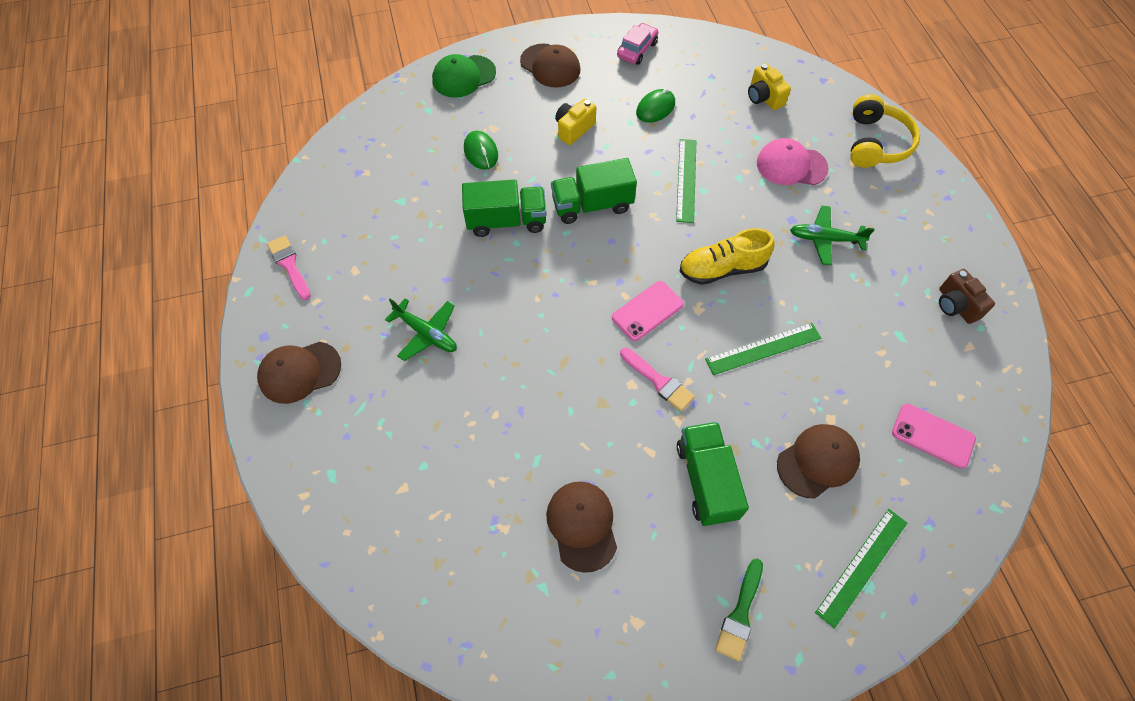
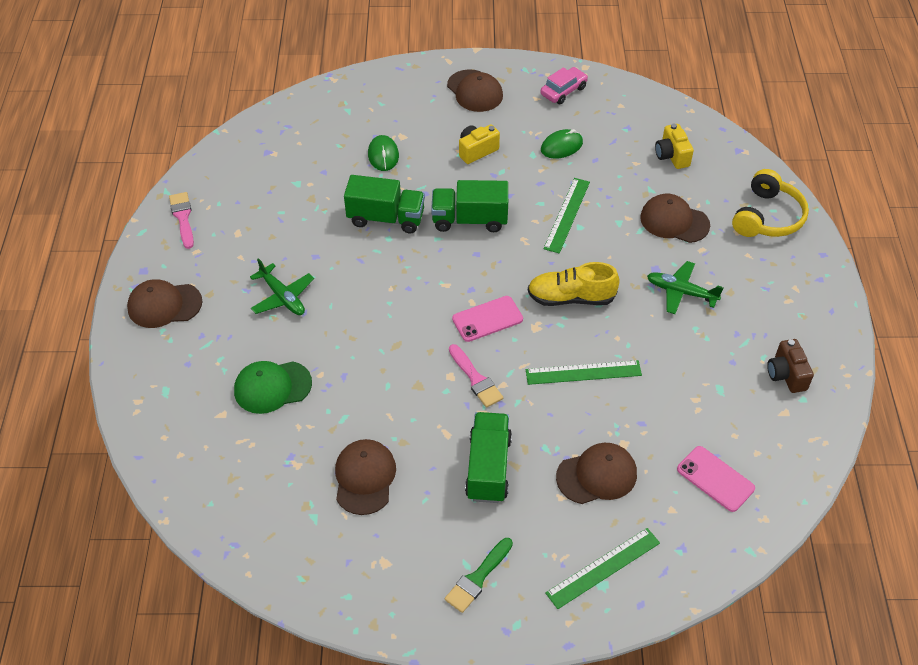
camera: 15 degrees right, 10 degrees down
(464, 76) = (390, 86): green cap -> green cap (272, 387)
(791, 165) = (674, 221): pink cap -> brown cap

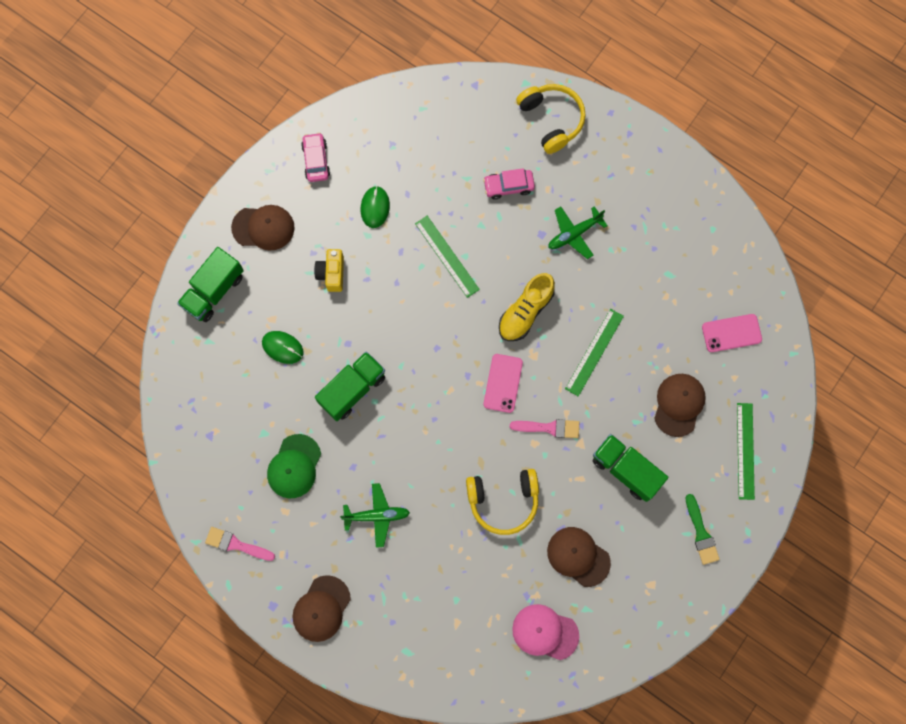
camera: 55 degrees left, 25 degrees up
(263, 494) = (545, 632): none -> pink cap
(272, 387) = (457, 573): green cap -> green cap (294, 466)
(372, 383) = (503, 501): none -> yellow headphones
(469, 220) = (400, 329): green truck -> green truck (214, 291)
(672, 156) = (445, 136): yellow camera -> none
(674, 221) = (508, 186): brown cap -> pink car
(786, 374) = (687, 223): brown camera -> none

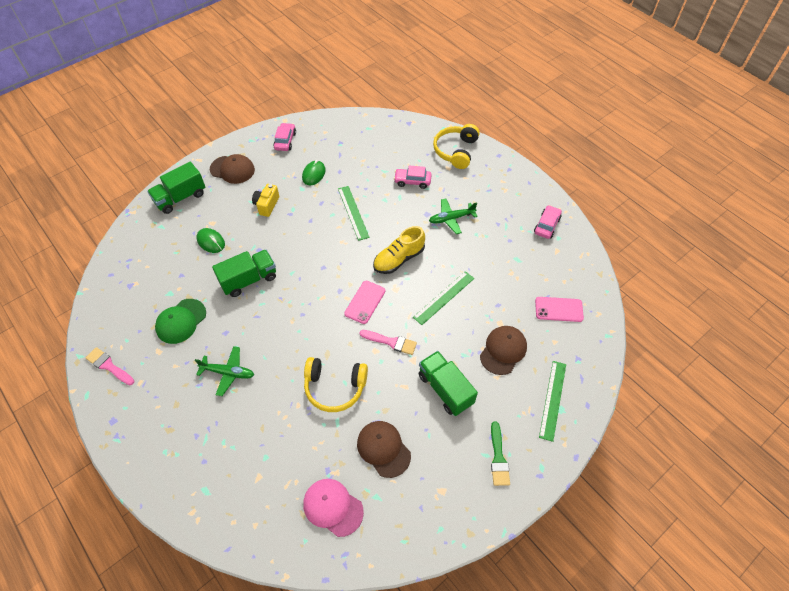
camera: 15 degrees right, 20 degrees down
(321, 608) = (150, 434): brown cap -> none
(552, 120) = (455, 151): yellow headphones -> yellow headphones turned 150 degrees counterclockwise
(695, 214) = (546, 225): none -> pink car

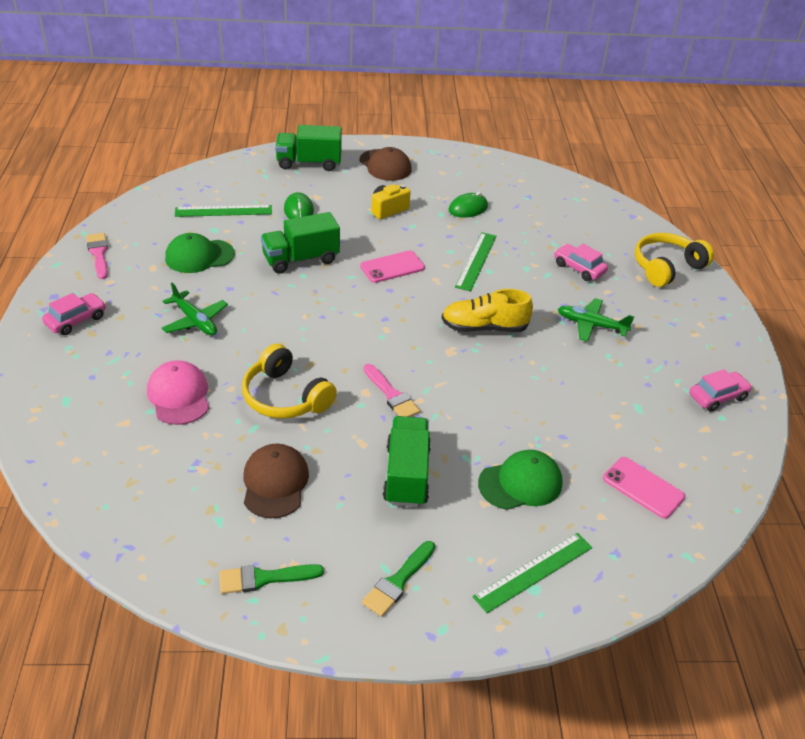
camera: 35 degrees right, 15 degrees down
(249, 280) = (301, 259): green truck -> green truck turned 150 degrees clockwise
(285, 141) = (467, 168): pink car -> pink car (76, 320)
(333, 507) = (164, 497): pink cap -> pink cap (179, 396)
(365, 302) = (402, 344): pink phone -> pink phone (392, 267)
(434, 511) = (265, 578): none -> green brush
(444, 297) = (500, 391): green ruler -> green ruler (223, 211)
(503, 350) = (520, 483): brown cap -> green cap

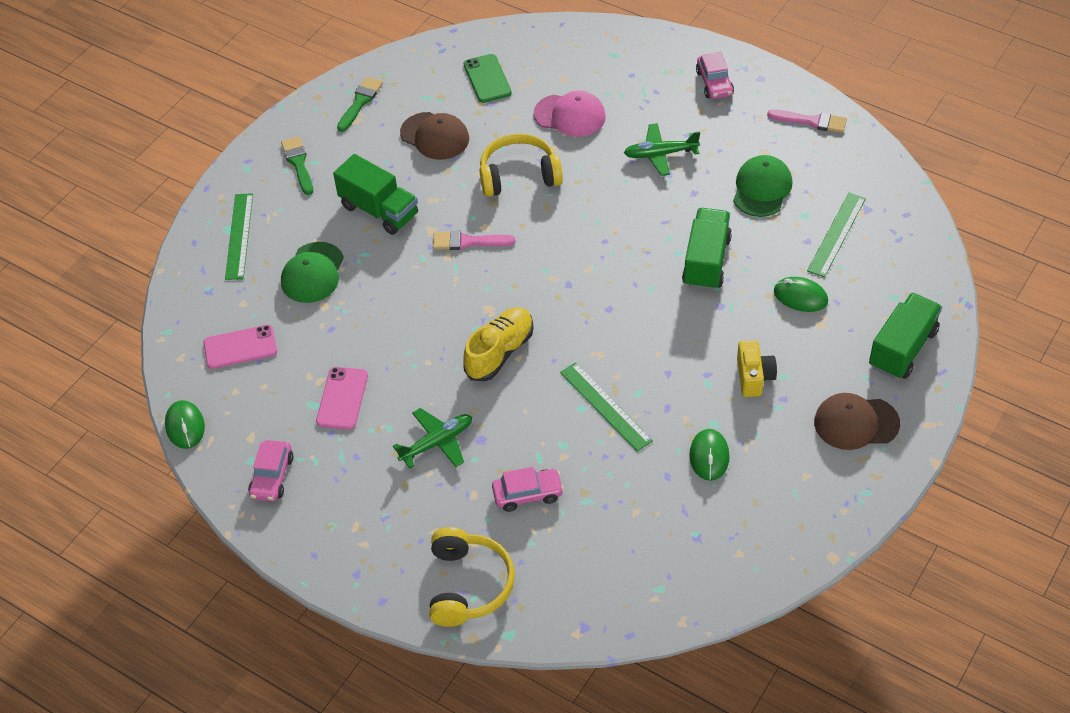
camera: 130 degrees right, 10 degrees up
(158, 482) = (487, 79): none -> green phone
(392, 267) = (643, 328): pink phone -> pink phone (342, 398)
(746, 477) = (185, 426): none -> green mouse

